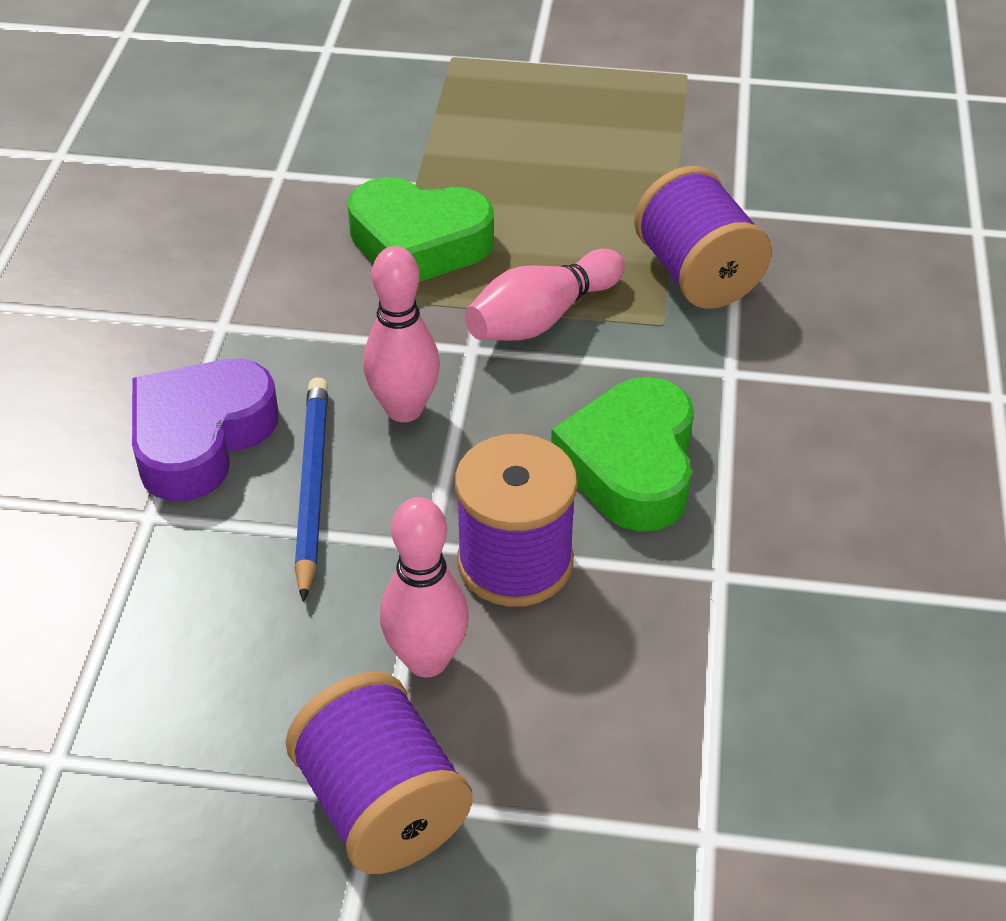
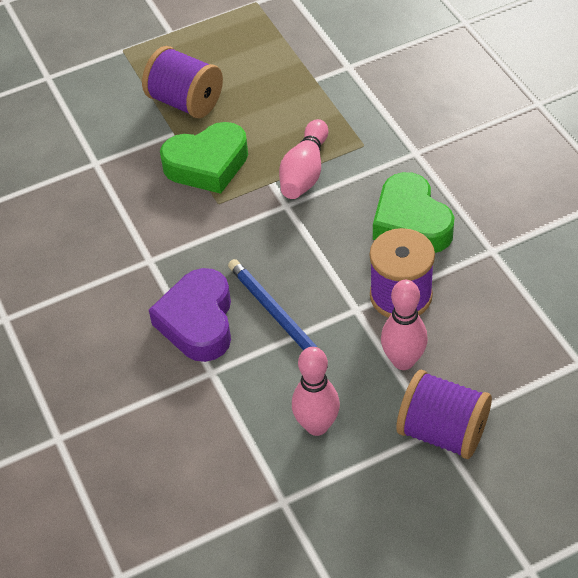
camera: 30 degrees left, 5 degrees up
(404, 409) = (282, 253): pink bowling pin -> pink bowling pin (317, 426)
(697, 275) = (358, 111): purple spool -> purple spool (185, 102)

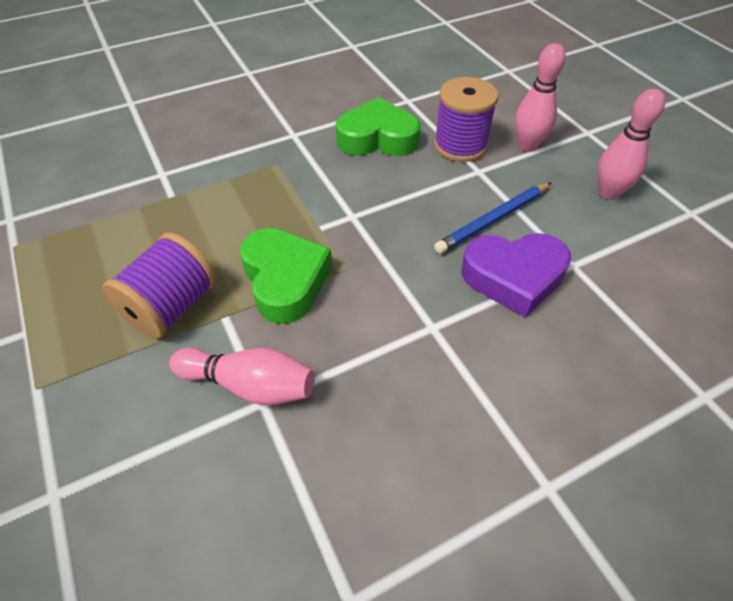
camera: 95 degrees left, 0 degrees up
(305, 172) = (308, 202): pink bowling pin -> pink bowling pin (249, 385)
(411, 222) = (377, 138): green heart -> green heart turned 150 degrees counterclockwise
(442, 432) = (588, 129): purple spool -> none

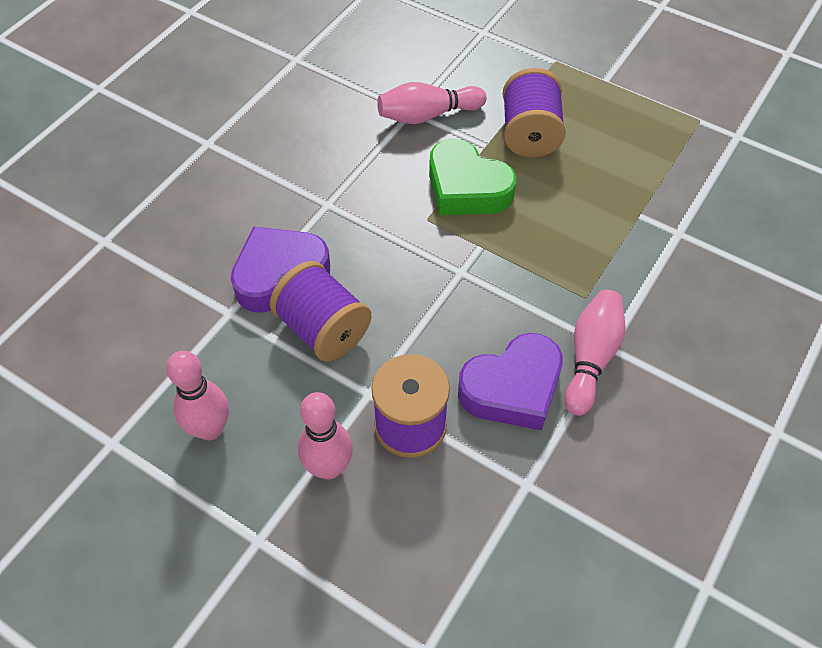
camera: 150 degrees right, 5 degrees up
(312, 134) = (591, 358): none -> pink bowling pin
(377, 138) = (512, 388): green heart -> purple heart
(493, 220) = (323, 329): blue pencil -> purple spool

